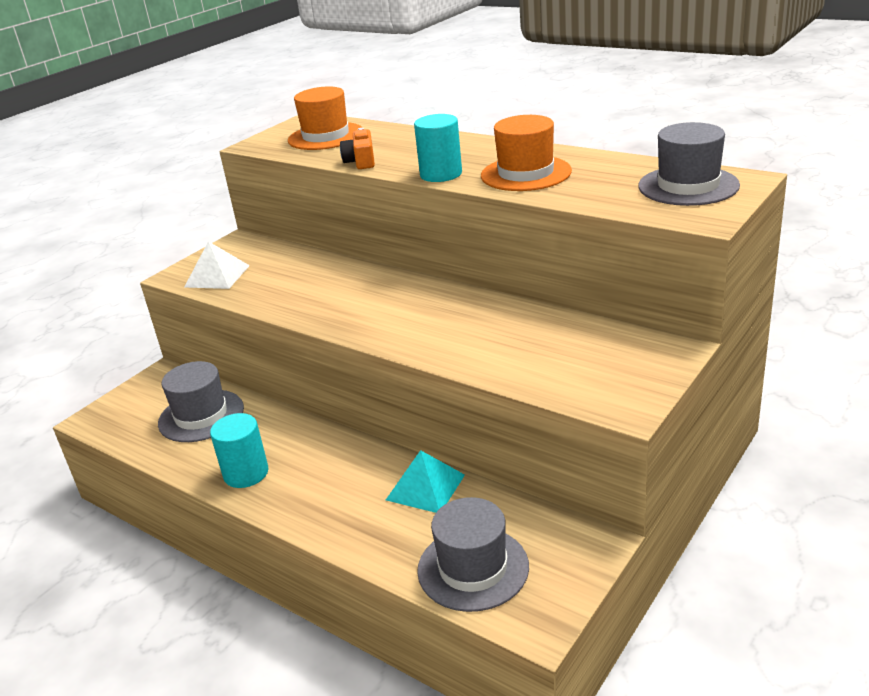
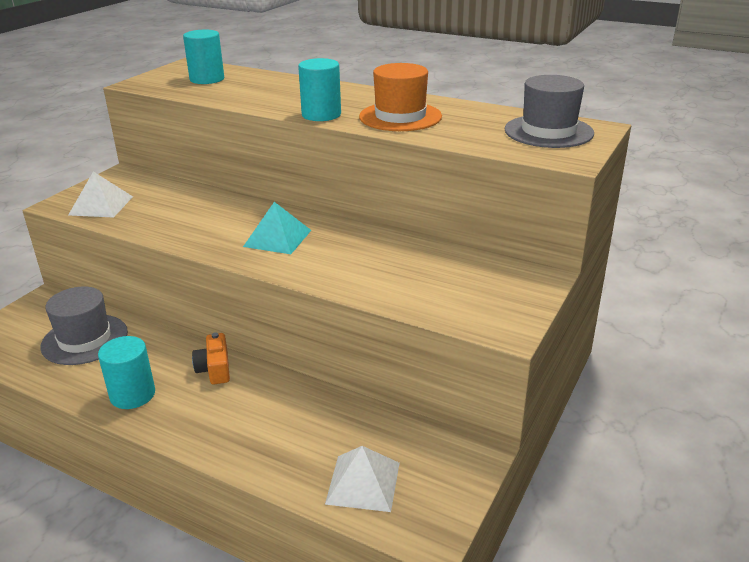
camera: 10 degrees left, 0 degrees up
(326, 136) = (207, 79): orange hat -> turquoise cylinder
(361, 161) = (243, 101): orange camera -> orange camera (214, 369)
(425, 487) = (311, 405): turquoise pyramid -> turquoise pyramid (277, 238)
(473, 568) = (363, 483): grey hat -> white pyramid

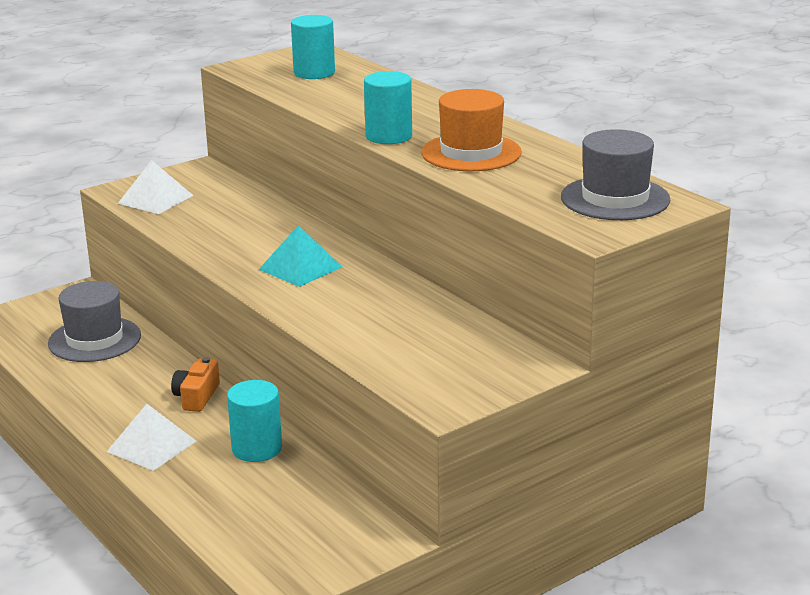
camera: 25 degrees right, 5 degrees down
(133, 395) = (105, 400): turquoise cylinder -> turquoise cylinder (257, 448)
(363, 483) = (258, 530): white pyramid -> white pyramid (151, 446)

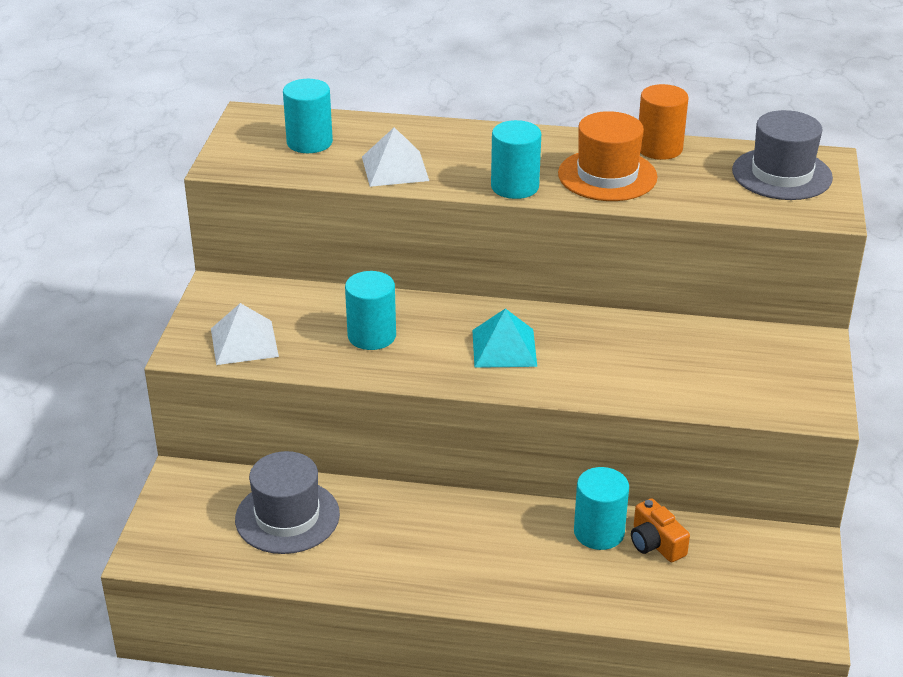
camera: 45 degrees left, 10 degrees up
(151, 446) = (519, 583): white pyramid -> white pyramid (395, 168)
(196, 397) = (473, 517): orange camera -> orange camera (655, 543)
(233, 227) = (372, 336): none -> turquoise cylinder
(552, 152) = (659, 148): none -> orange cylinder

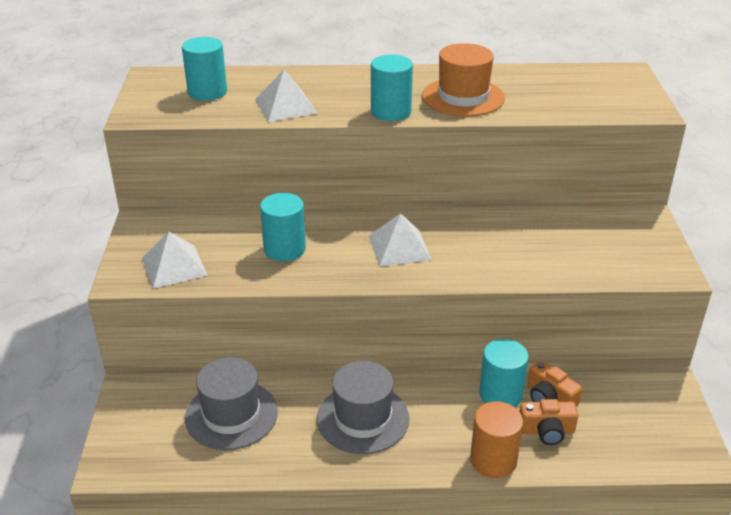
camera: 10 degrees left, 0 degrees up
(504, 348) = (399, 247): turquoise pyramid -> white pyramid
(640, 579) = (547, 431): none -> orange camera
(659, 148) = (496, 74): orange cylinder -> orange cylinder (493, 460)
(782, 174) = (600, 85): grey hat -> grey hat (363, 418)

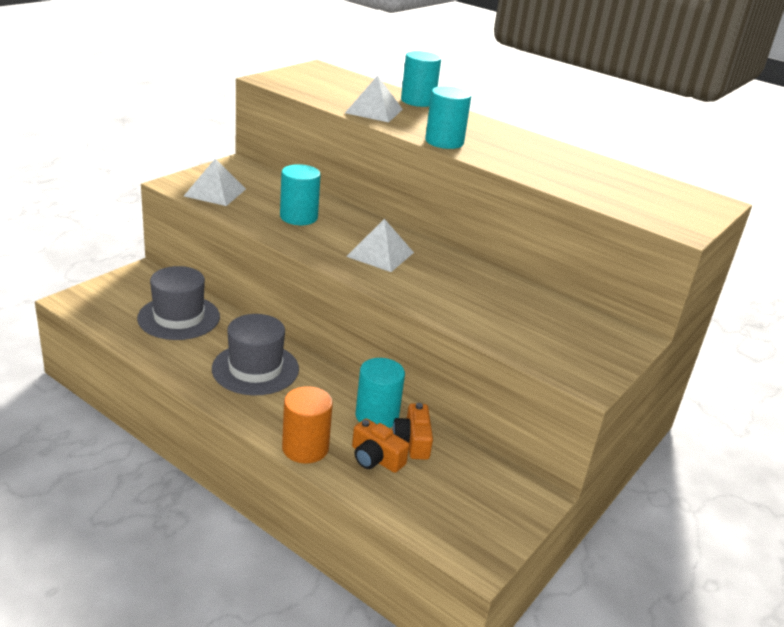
camera: 35 degrees right, 5 degrees down
(207, 92) = (336, 86): turquoise cylinder -> turquoise cylinder (418, 101)
(463, 97) = (521, 157): orange hat -> none

